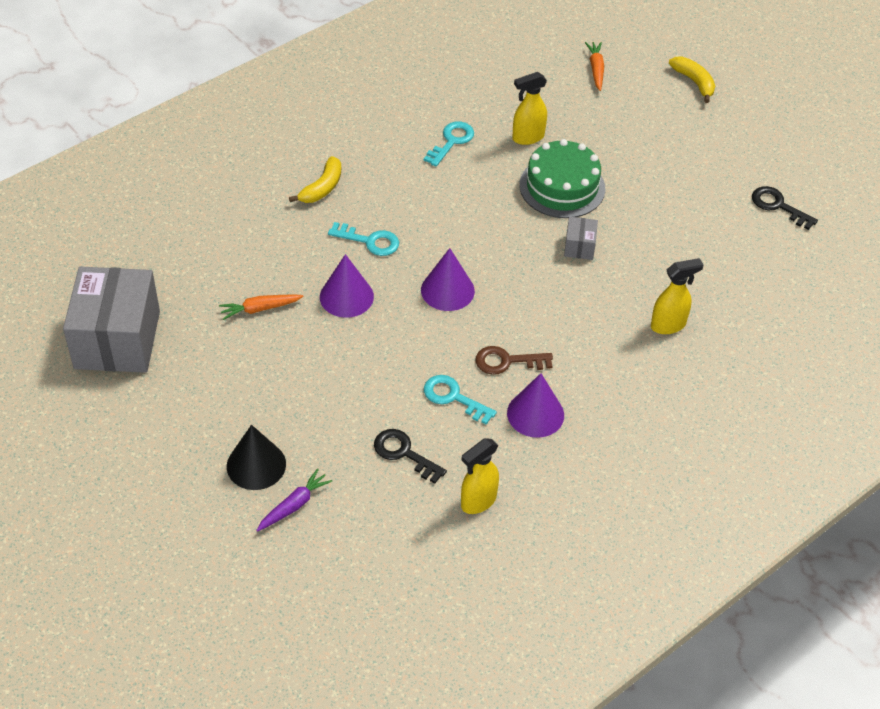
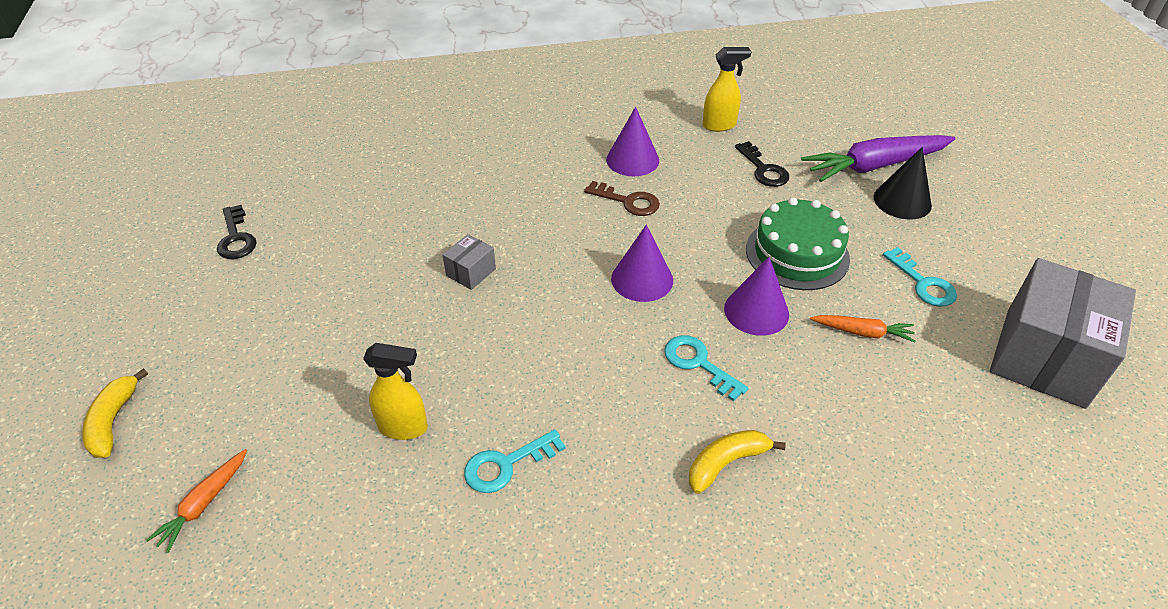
camera: 150 degrees left, 5 degrees down
(294, 505) = (874, 166): purple carrot -> purple carrot, size x2.00
(453, 397) = (696, 192): turquoise key -> turquoise key (923, 283)
(562, 187) = (426, 343): green cake -> green cake (797, 254)
(668, 325) = (459, 180): yellow spray bottle -> none

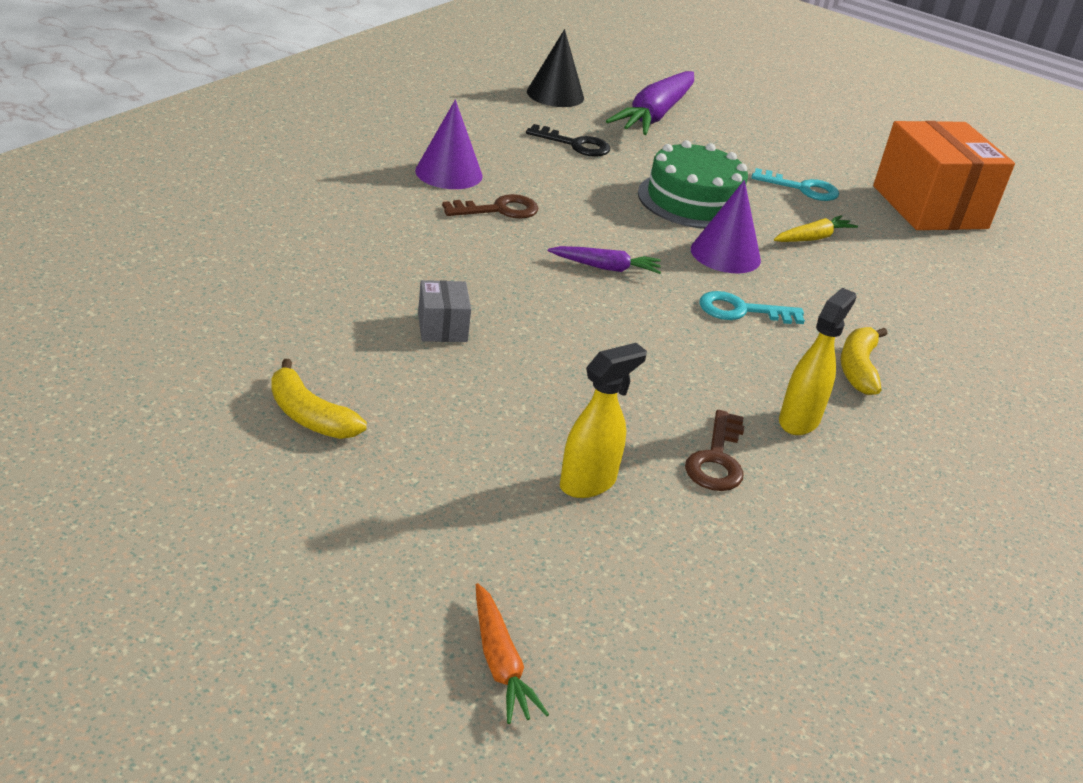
camera: 50 degrees left, 10 degrees down
(113, 421) = (253, 667): yellow banana -> yellow banana (309, 416)
(236, 238) = (92, 414): black key -> none
(506, 465) = (717, 459): turquoise key -> brown key
(642, 279) = (606, 267): purple cone -> purple carrot
(719, 125) = (485, 119): yellow spray bottle -> yellow spray bottle (799, 420)
(862, 332) = (813, 238): orange carrot -> yellow carrot
(902, 201) = (709, 135): black cone -> black cone (555, 94)
(1045, 357) = (929, 207): grey box -> orange box

